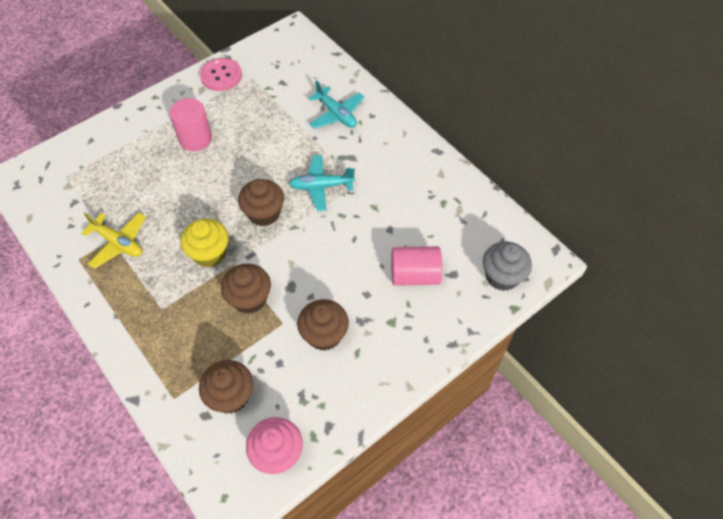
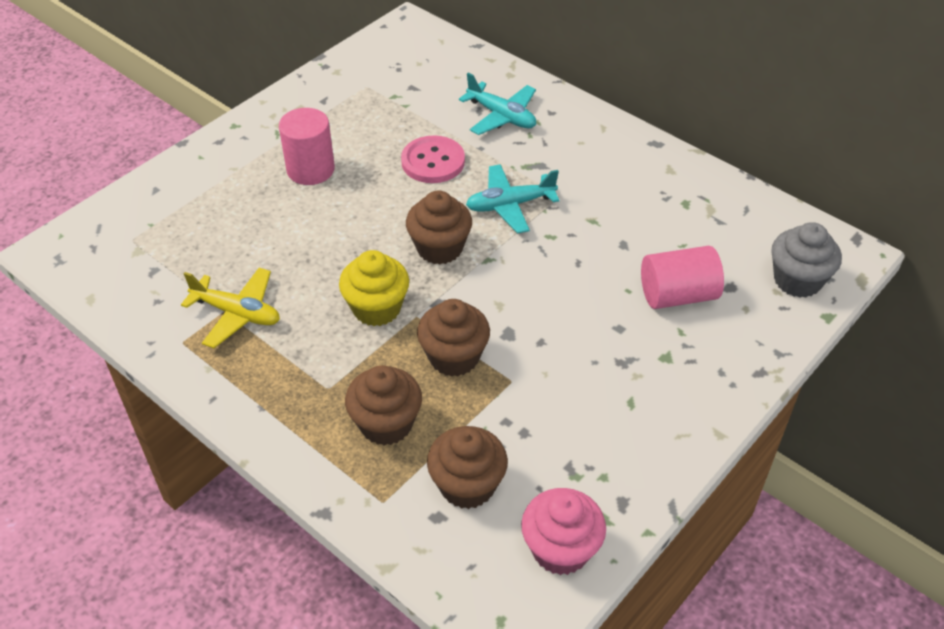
camera: 10 degrees left, 10 degrees down
(221, 76) = (323, 89): pink button -> pink button (433, 161)
(324, 335) = (576, 387): brown cupcake -> brown cupcake (386, 424)

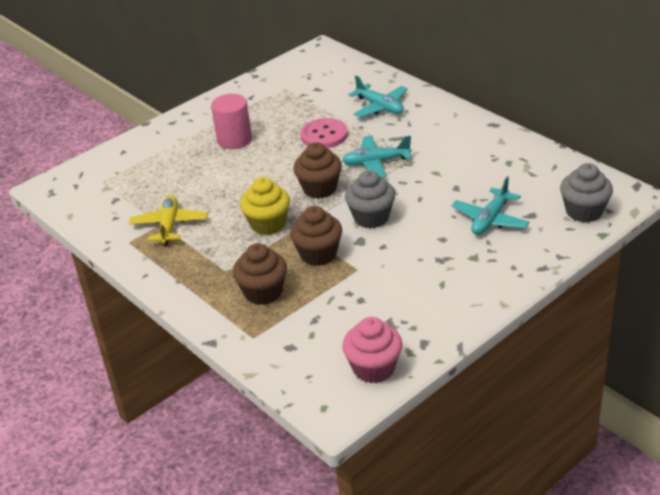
camera: 10 degrees right, 10 degrees down
(237, 313) = (169, 226): yellow plane -> yellow plane turned 120 degrees counterclockwise
(467, 485) = (314, 329): brown cupcake -> none
(517, 295) = (371, 217): none -> grey cupcake
(677, 295) = (490, 219): pink cylinder -> turquoise plane

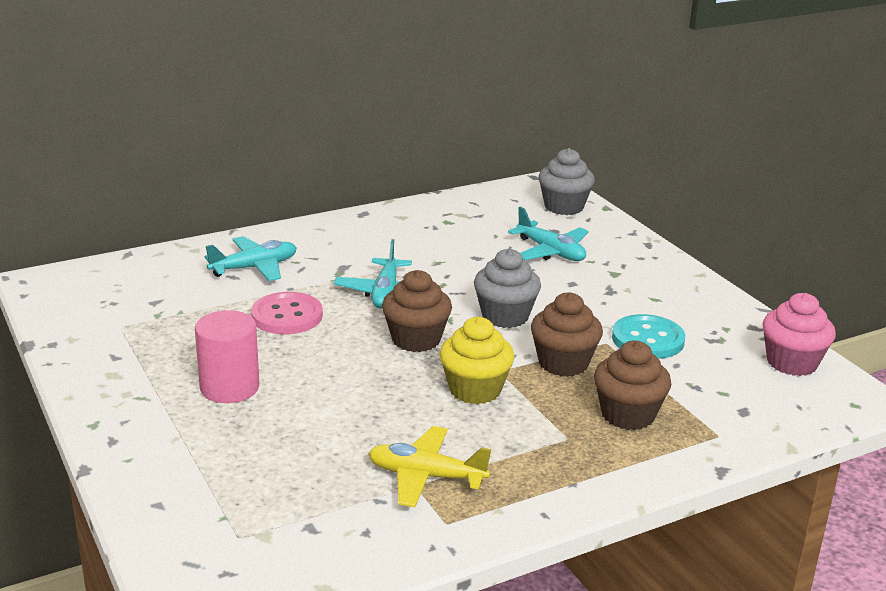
camera: 80 degrees left, 10 degrees down
(372, 288) = (647, 339): none -> turquoise button

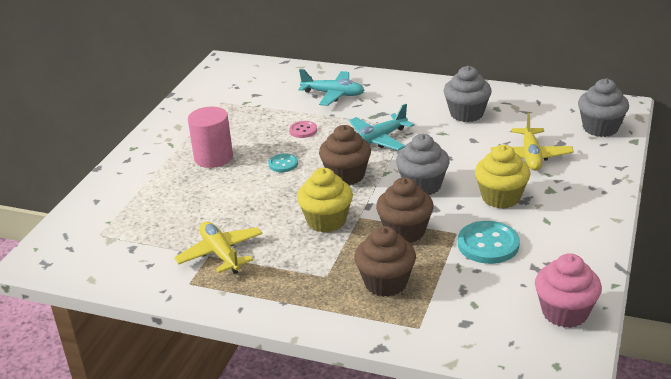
camera: 50 degrees right, 5 degrees up
(287, 316) = (303, 130): pink button -> pink button, size x0.56
(327, 358) = (283, 164): none -> turquoise button
(429, 236) = (466, 114): none -> grey cupcake
(550, 252) = (530, 156): turquoise plane -> yellow plane
(588, 296) = (501, 197): none -> yellow cupcake

